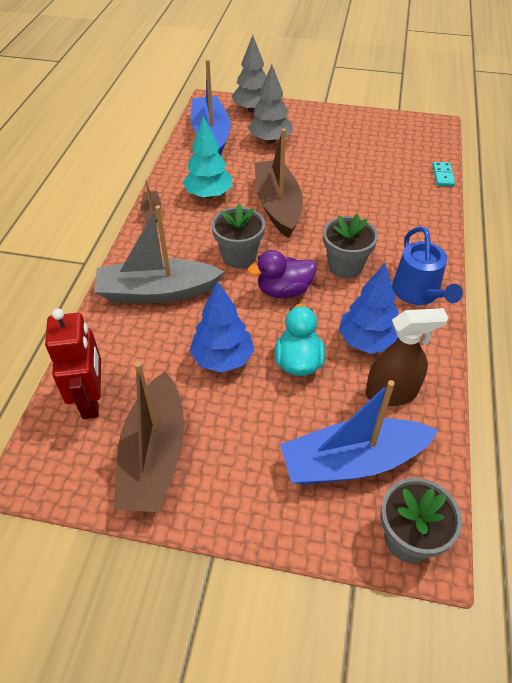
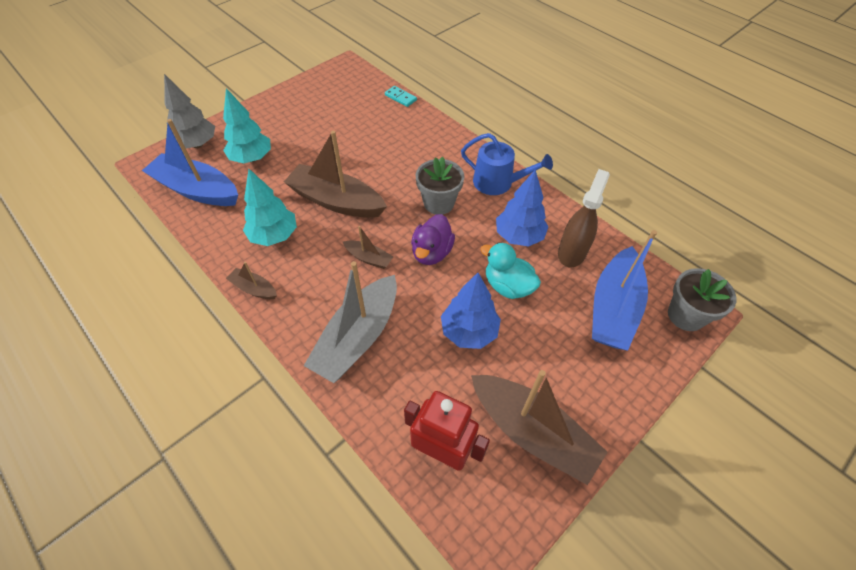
camera: 55 degrees left, 5 degrees up
(239, 256) = (369, 258): grey flower pot -> brown boat
(270, 140) = (251, 158): grey tree -> turquoise tree

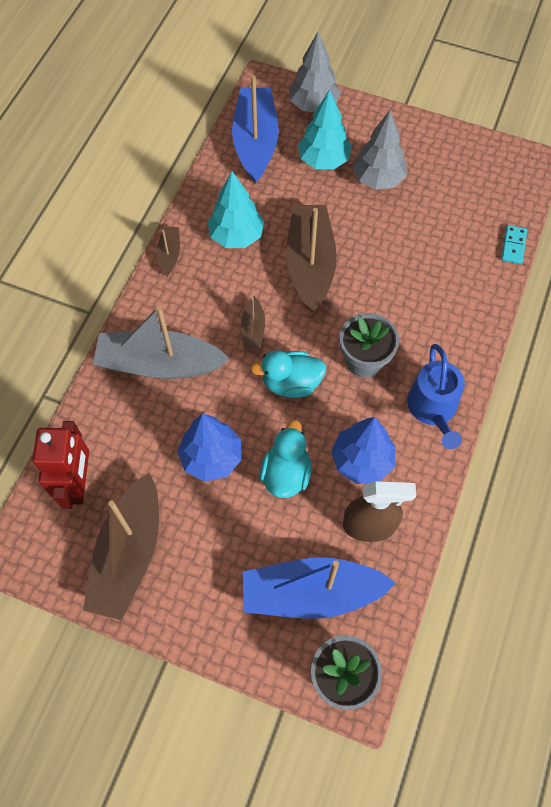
camera: 65 degrees right, 10 degrees up
(294, 137) = (378, 179): none -> grey tree
(431, 252) = (291, 383): purple duck -> turquoise duck

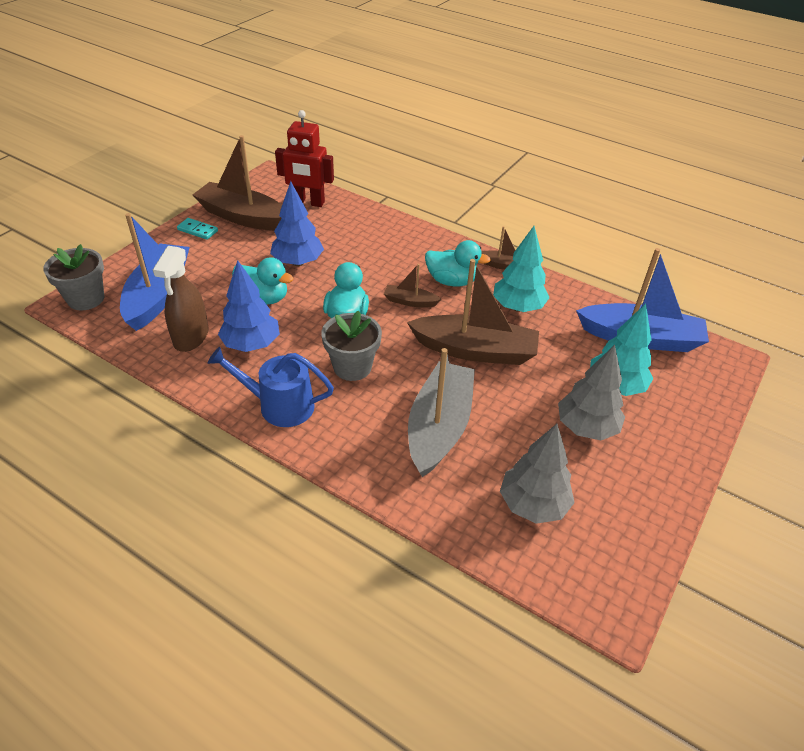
camera: 100 degrees right, 20 degrees down
(159, 364) = (393, 247): grey boat -> grey boat (439, 427)
(208, 297) = (452, 281): none -> turquoise duck
(313, 105) = (701, 393): grey tree -> grey tree (533, 505)
(513, 246) = (468, 539): turquoise domino -> turquoise domino (197, 230)

